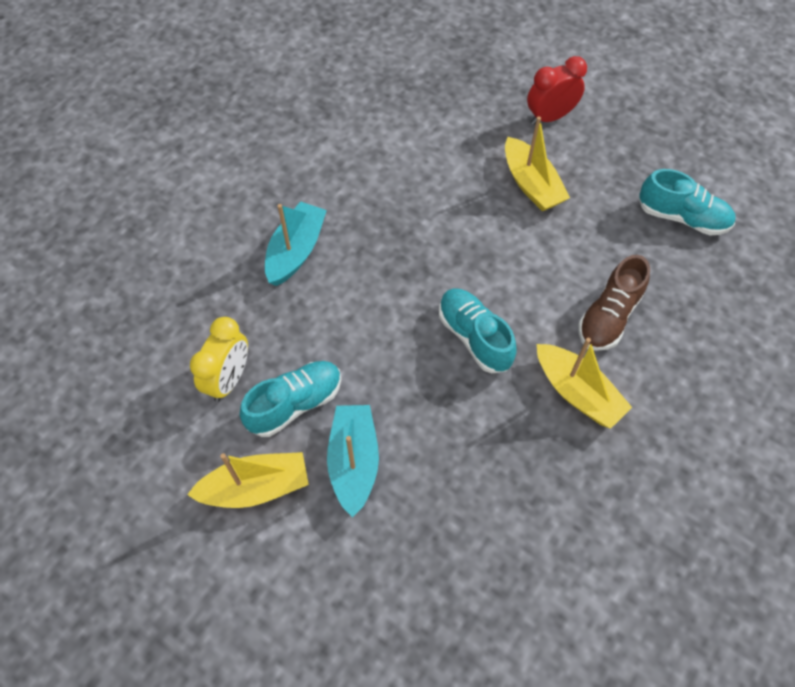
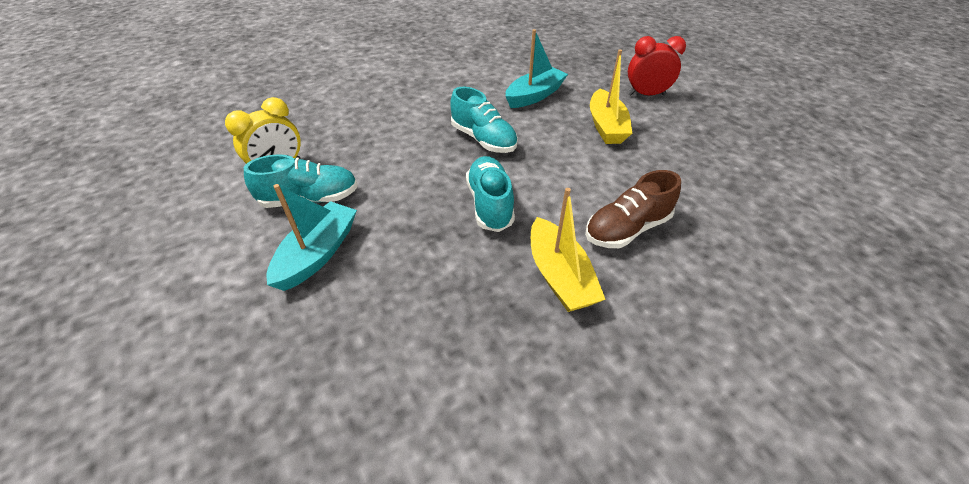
camera: 25 degrees right, 15 degrees down
(256, 487) = (228, 242): yellow boat -> none
(296, 251) = (394, 115): turquoise boat -> turquoise boat (534, 96)
(682, 217) = (740, 182): turquoise shoe -> turquoise shoe (483, 139)

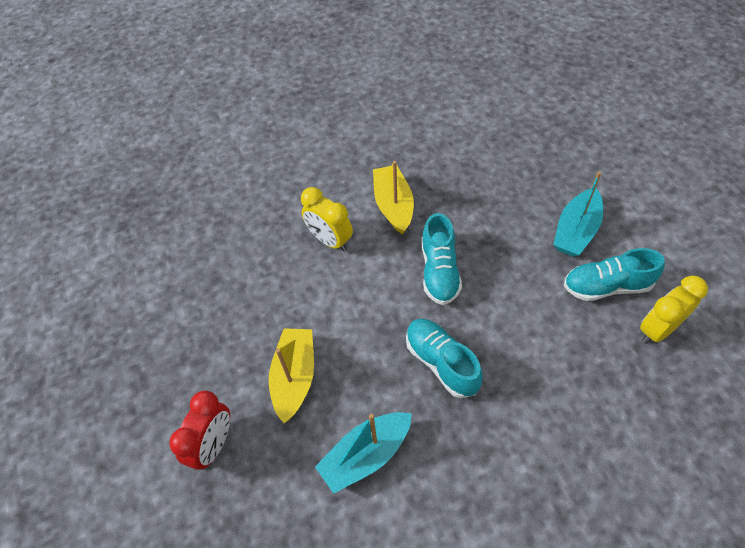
camera: 170 degrees left, 10 degrees up
(627, 229) = (330, 240): brown shoe -> yellow clock
(646, 95) = (213, 445): red clock -> red clock turned 75 degrees counterclockwise

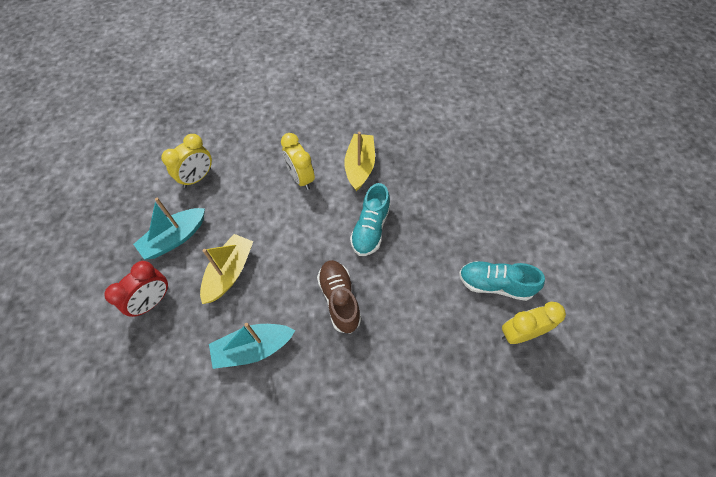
camera: 15 degrees right, 5 degrees up
(200, 280) = (197, 178): none -> yellow clock
(441, 363) = (339, 299): turquoise shoe -> brown shoe
(576, 231) = (491, 232): turquoise boat -> turquoise boat (175, 238)

